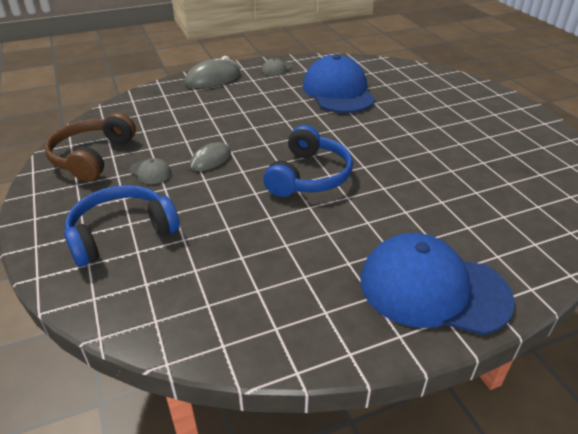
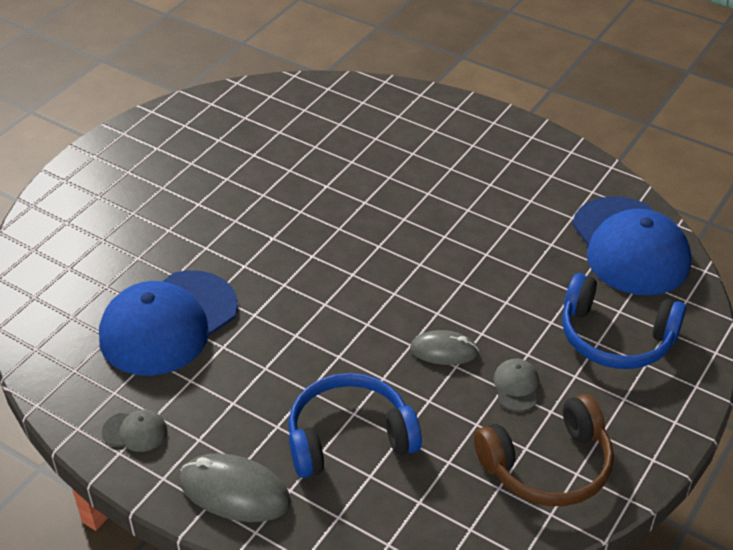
camera: 125 degrees left, 5 degrees up
(309, 176) = (396, 258): blue headphones -> blue headphones (349, 437)
(433, 289) = (471, 135): blue cap -> blue cap (630, 246)

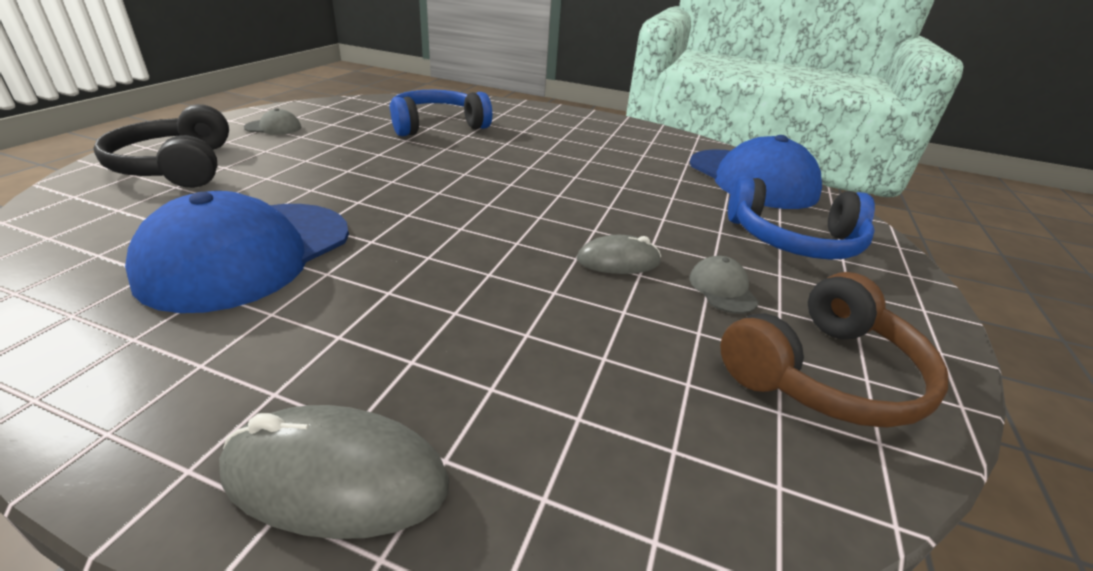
camera: 15 degrees left, 10 degrees down
(96, 211) = (177, 166): none -> black headphones
(135, 431) = (152, 393): grey cap -> grey cap (273, 127)
(349, 437) = (528, 365): blue headphones -> blue headphones (437, 125)

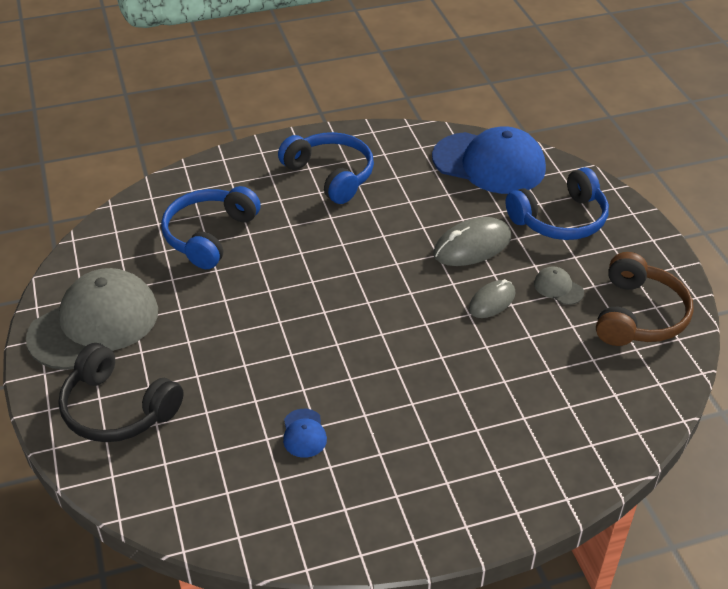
camera: 35 degrees left, 10 degrees up
(248, 254) = (304, 433): blue cap -> blue cap, size x0.40
(273, 127) = (94, 324): grey cap -> grey cap, size x2.49
(336, 478) = (518, 489): grey mouse -> grey mouse (472, 246)
(586, 135) = (331, 175): none -> blue headphones

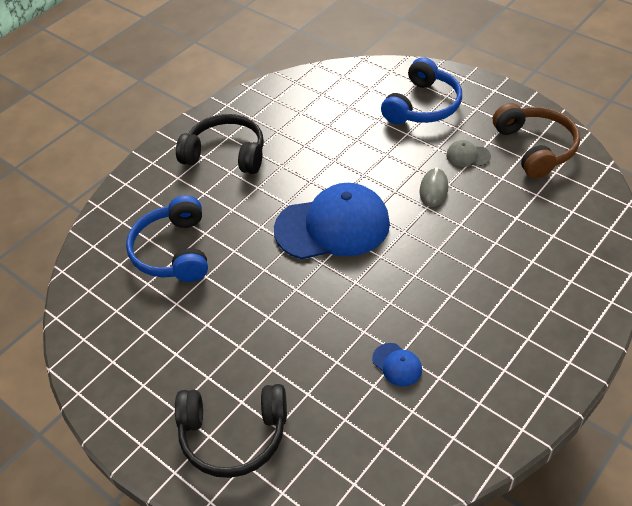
camera: 30 degrees left, 5 degrees up
(94, 324) = (145, 377): grey cap -> none
(331, 175) = (226, 154): blue headphones -> black headphones
(472, 246) = (382, 156): grey mouse -> none
(489, 163) = (336, 88): blue cap -> blue cap (333, 226)

